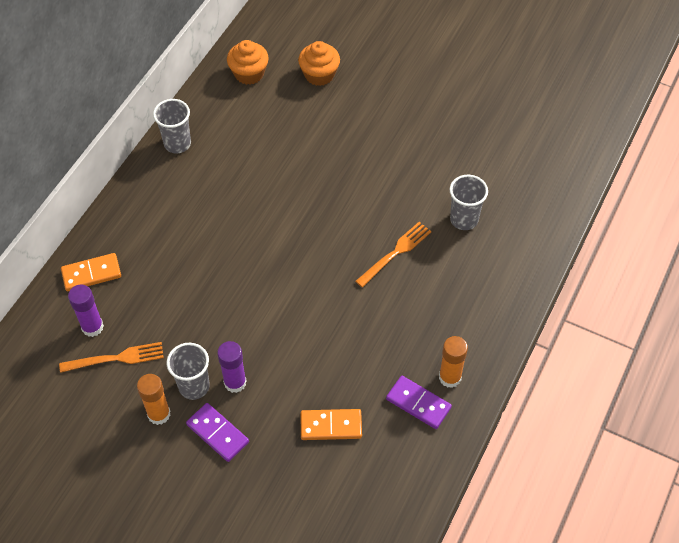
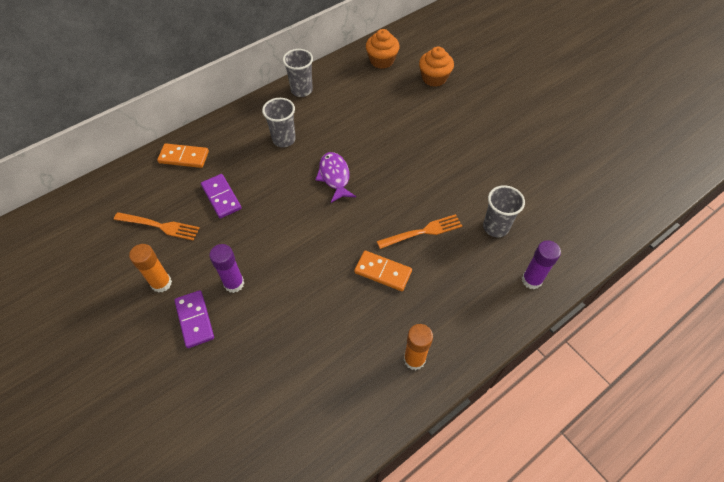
camera: 25 degrees right, 0 degrees up
(92, 327) = (159, 196): purple glue stick -> purple glue stick (531, 280)
(194, 386) = (201, 273): grey cup -> grey cup (284, 139)
(273, 230) = (334, 176): none -> purple fish
(331, 426) = (288, 356): orange domino -> orange domino (383, 272)
(418, 403) = (373, 370): purple domino -> purple domino (221, 197)

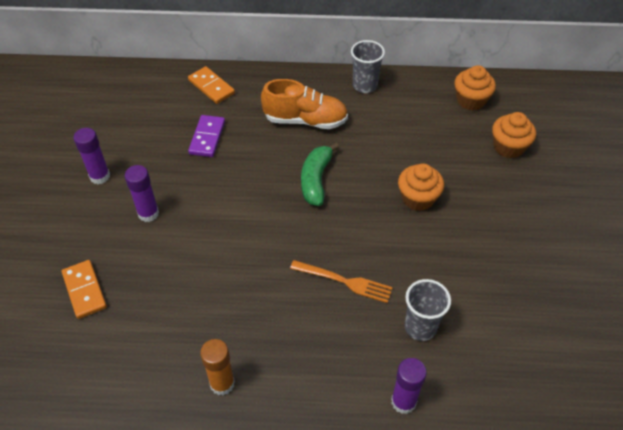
camera: 40 degrees right, 5 degrees down
(159, 226) = (141, 131): orange fork -> none
(161, 283) = (100, 176): orange glue stick -> purple glue stick
(195, 320) = (95, 221): purple domino -> none
(284, 139) = (305, 120): grey cup -> orange shoe
(334, 176) = (316, 180): purple fish -> green banana
(383, 272) = (273, 290): orange domino -> orange domino (85, 290)
(413, 146) = (418, 198): none -> orange cupcake

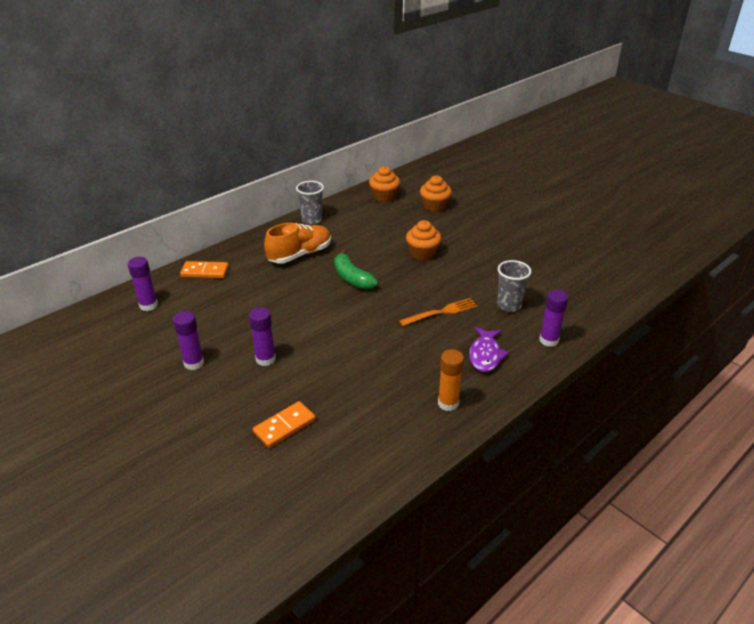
camera: 45 degrees left, 15 degrees down
(85, 290) = (284, 426): orange domino -> orange domino turned 60 degrees counterclockwise
(135, 94) = (148, 305): none -> purple glue stick
(207, 138) = (245, 298): purple domino -> none
(320, 363) = (485, 355): none -> purple fish

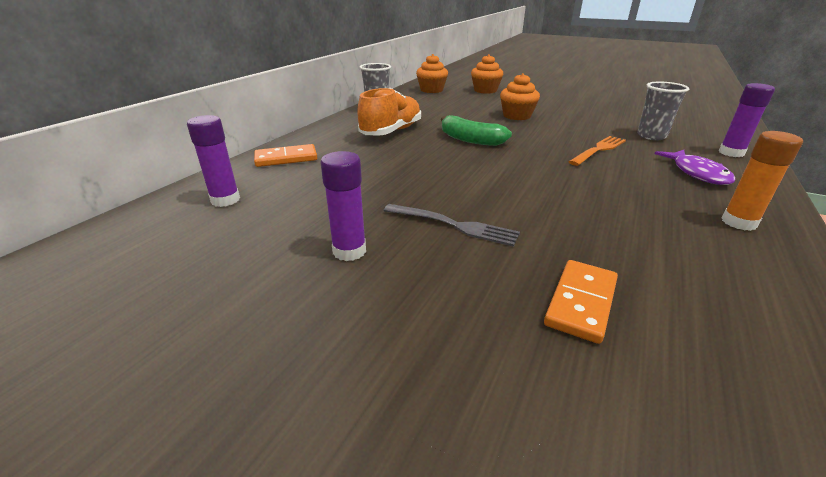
camera: 20 degrees left, 5 degrees down
(265, 359) = (454, 225): purple glue stick -> grey fork

